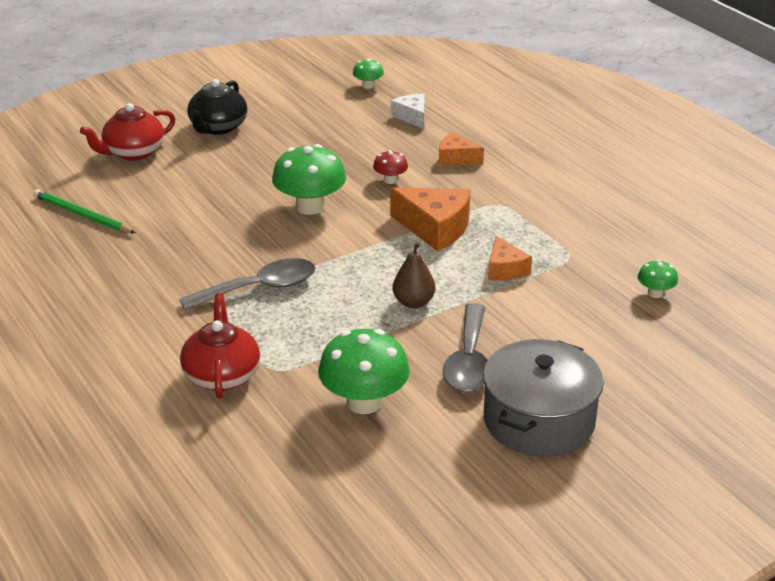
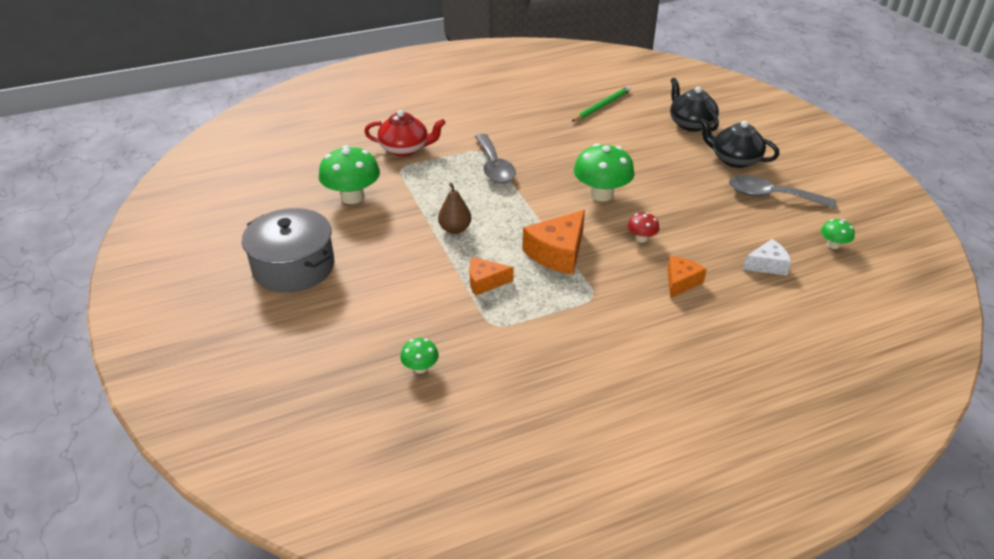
camera: 100 degrees right, 5 degrees up
(133, 152) = (690, 124): red teapot -> black teapot
(468, 361) = (374, 245): grey spoon -> grey spoon (771, 196)

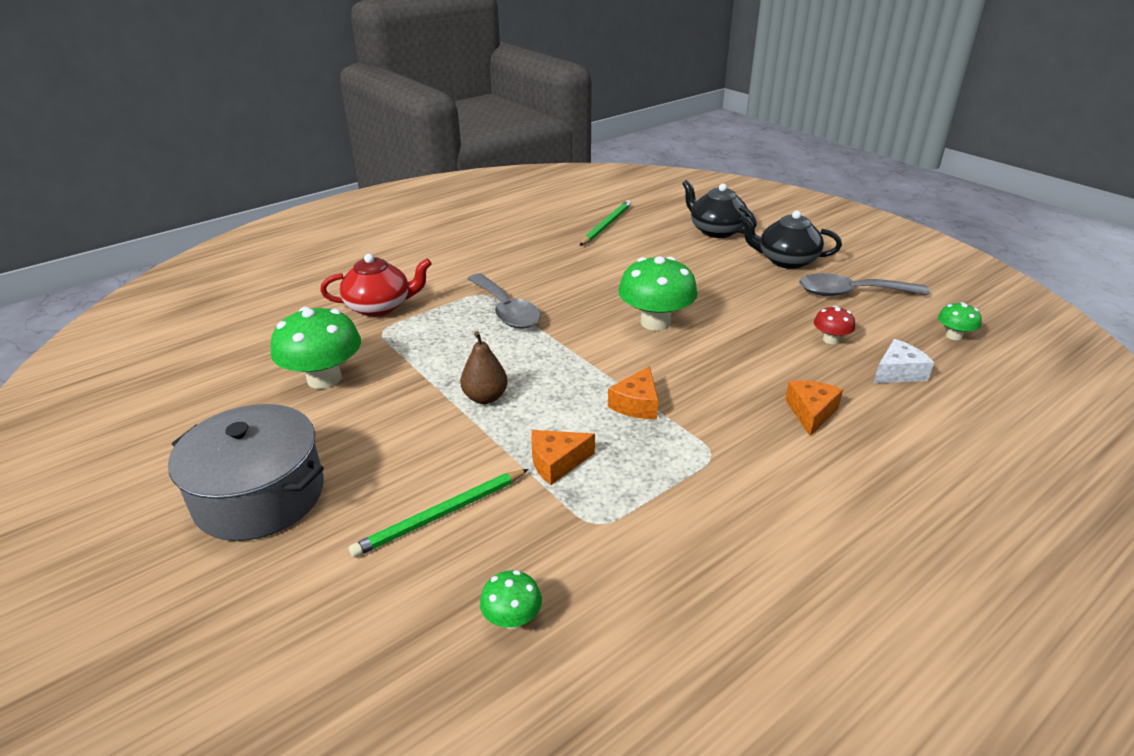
camera: 15 degrees left, 5 degrees down
(399, 300) = (441, 515): none -> green pencil
(557, 253) = (636, 404): orange cheese -> orange cheese, size x0.60
(641, 238) = (732, 367): red mushroom -> red mushroom (830, 340)

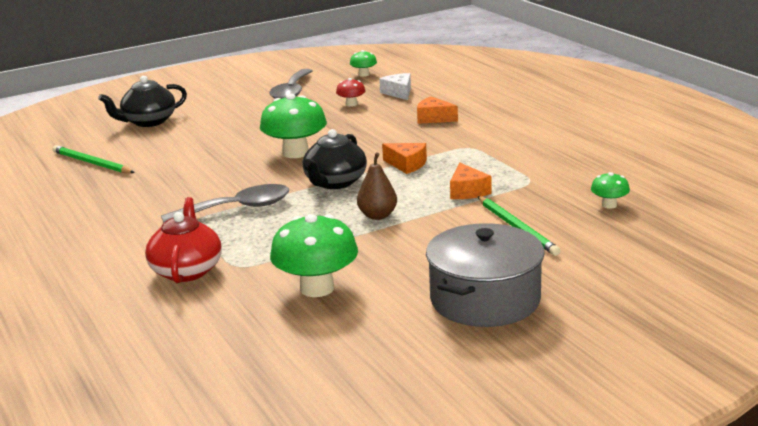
camera: 80 degrees left, 10 degrees down
(786, 260) = (226, 104): black teapot -> black teapot (335, 182)

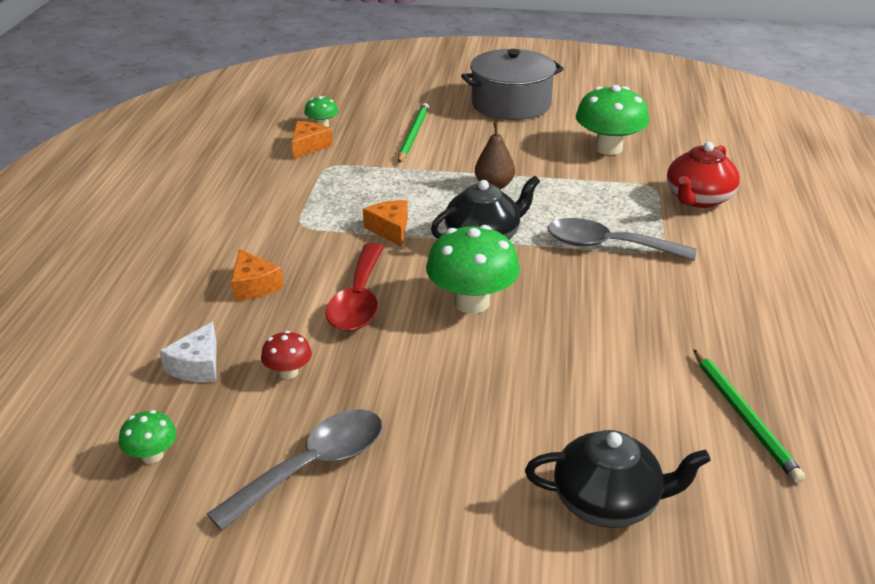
camera: 145 degrees left, 10 degrees up
(364, 133) = (358, 300): none -> red spoon
(467, 191) = (391, 178): orange cheese -> orange cheese (309, 146)

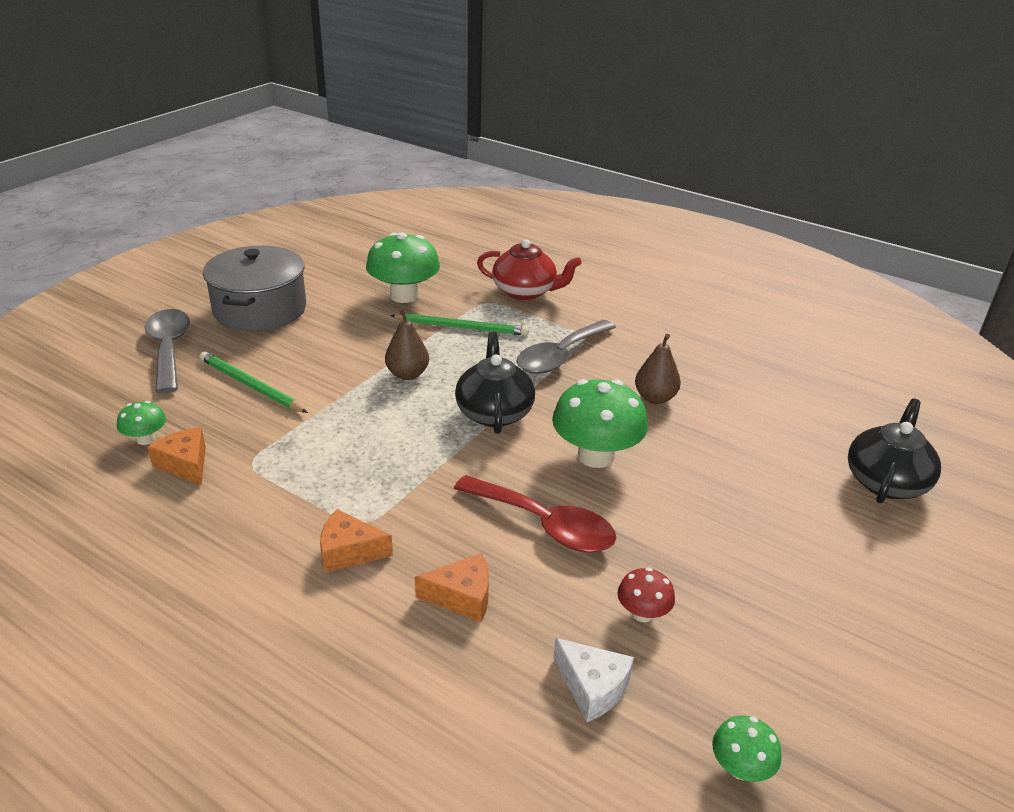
camera: 65 degrees left, 0 degrees up
(313, 466) = (798, 636): grey spoon -> grey spoon (169, 349)
(390, 229) = (429, 463): orange cheese -> orange cheese (349, 551)
(598, 314) = (655, 398): none -> brown pear
(698, 199) = (525, 291): red teapot -> red teapot turned 45 degrees counterclockwise
(744, 417) = (811, 387): green pencil -> green pencil (462, 327)

